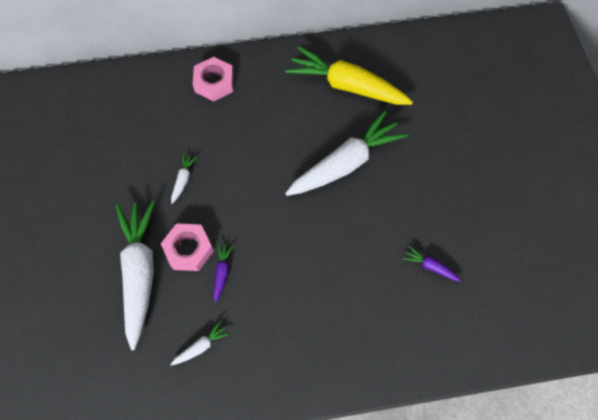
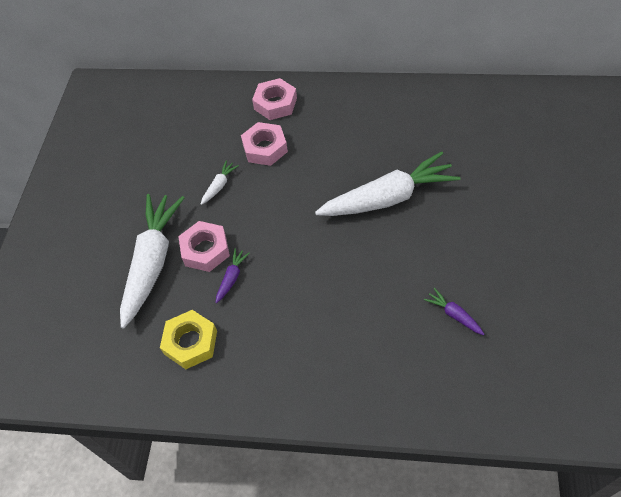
camera: 20 degrees right, 10 degrees down
(201, 346) = (191, 342): white carrot -> yellow nut
(217, 132) = (265, 148): none -> pink nut
(347, 86) = (409, 125): yellow carrot -> none

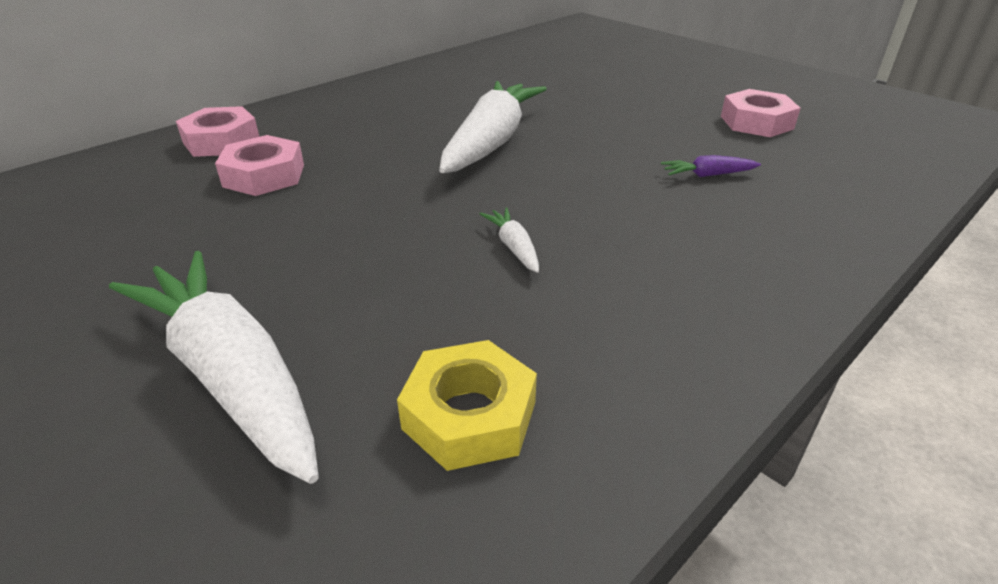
camera: 55 degrees left, 20 degrees down
(205, 250) = (319, 302): pink nut -> pink nut (756, 122)
(219, 186) = (240, 234): white carrot -> white carrot (514, 247)
(232, 278) = (413, 301): purple carrot -> none

